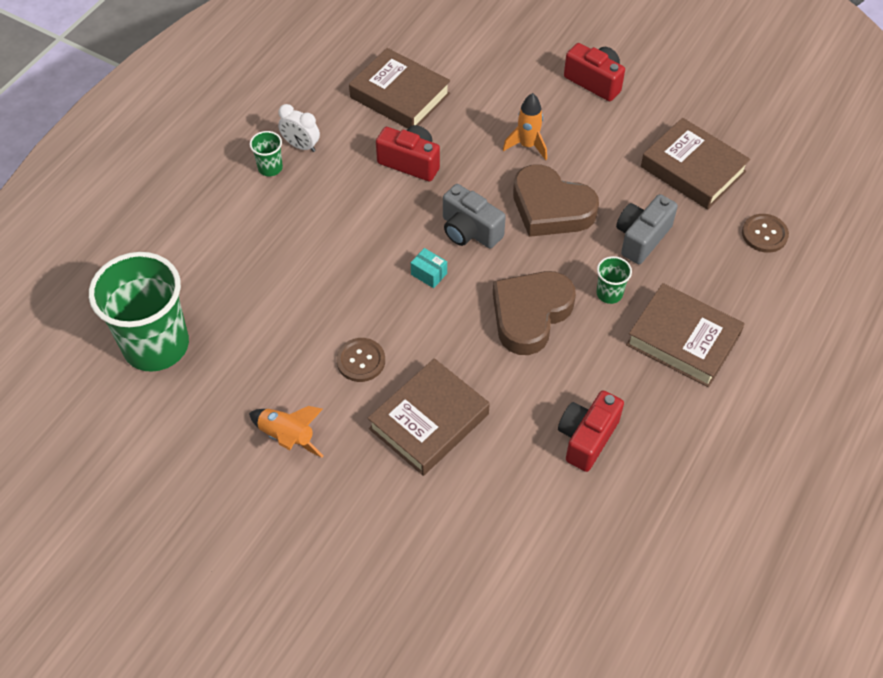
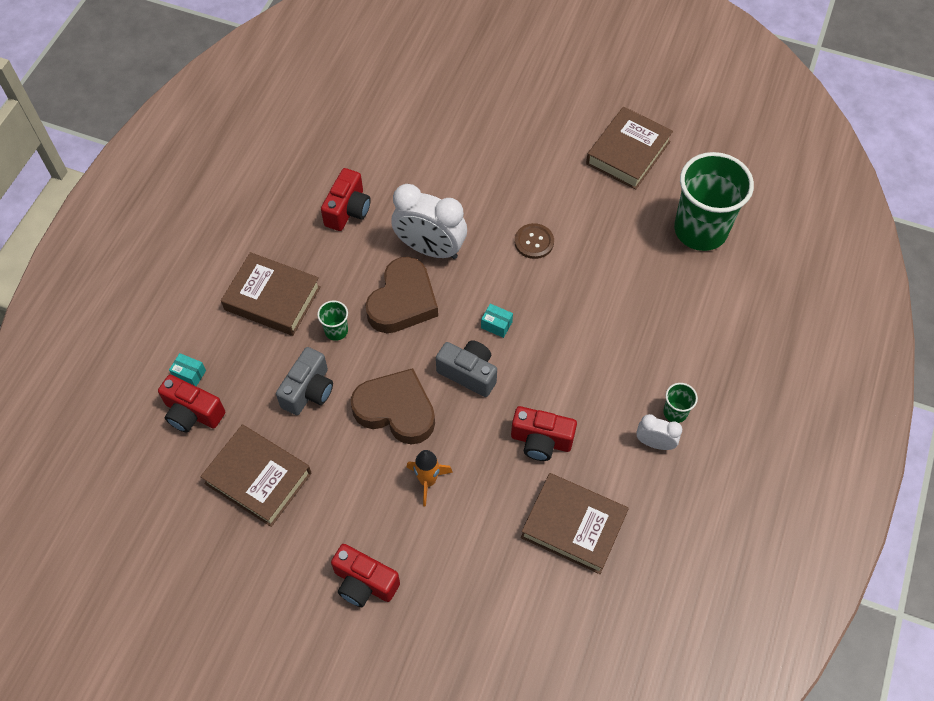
camera: 170 degrees right, 5 degrees up
(287, 437) = (572, 178): orange rocket -> none
(429, 421) = (469, 204): brown book -> brown book (628, 152)
(489, 371) = (430, 249): none -> white clock
(764, 234) = (193, 413): brown button -> red camera
(772, 272) = (189, 374): none -> turquoise box

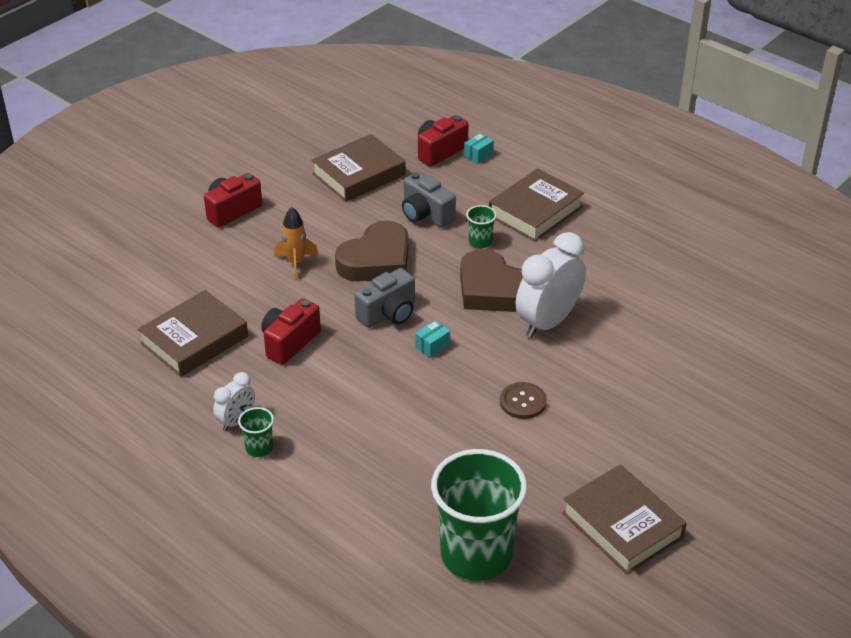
camera: 110 degrees right, 20 degrees down
(348, 210) = (621, 277): red camera -> none

